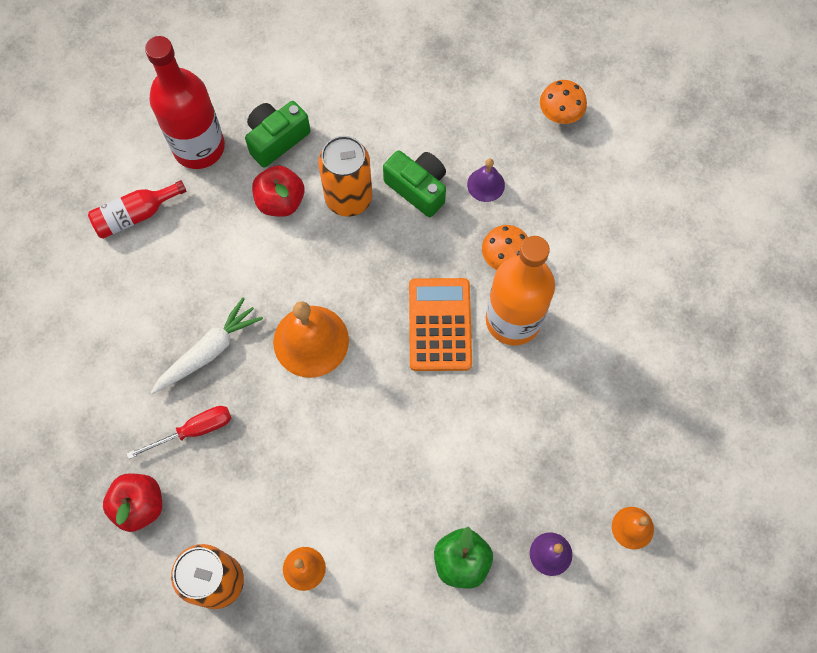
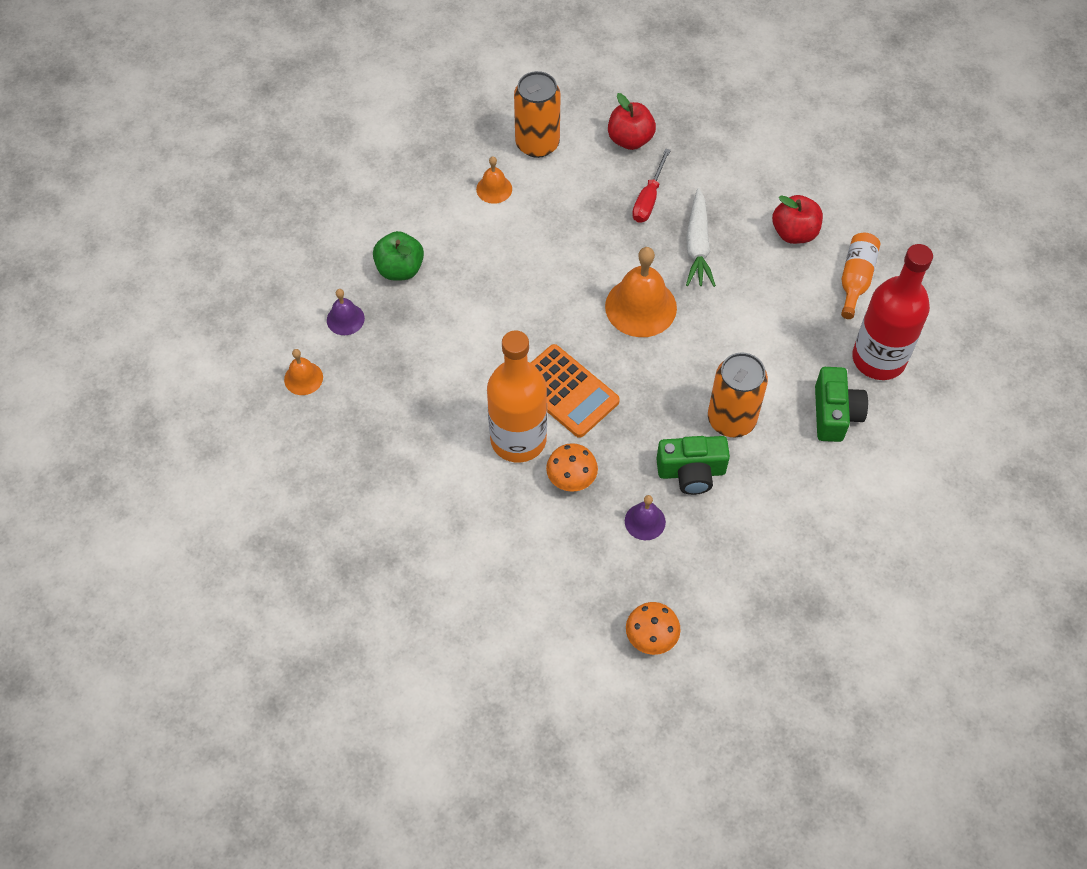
camera: 135 degrees right, 10 degrees down
(135, 215) = (855, 279): red bottle -> orange bottle
(280, 201) = (774, 374): red apple -> red apple (794, 233)

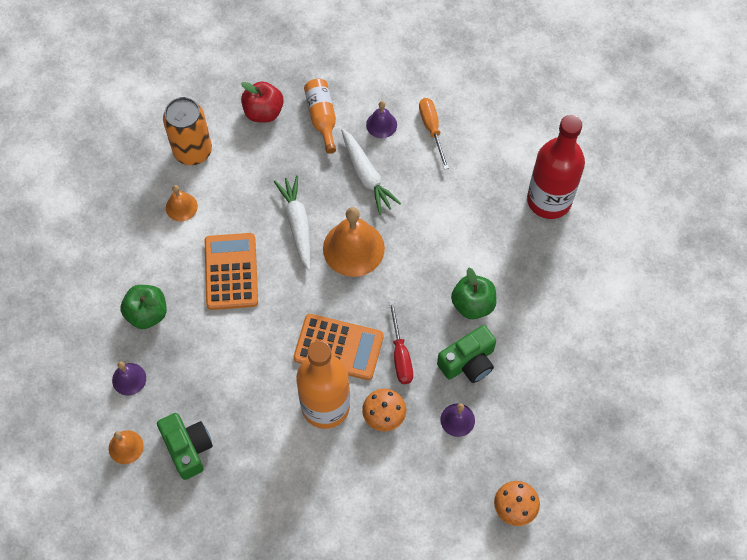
camera: 30 degrees left, 5 degrees up
(504, 270) = (231, 272): none -> orange calculator
(598, 258) = (297, 224): none -> white carrot
(648, 199) = (307, 155): red screwdriver -> red screwdriver (400, 355)
(731, 419) = (473, 304): orange can -> green apple
(743, 205) = (381, 124): none -> purple bell
(794, 233) = (432, 129): red apple -> orange screwdriver
(835, 414) = (543, 260): green camera -> green camera (188, 448)
(855, 279) = (497, 145): orange bottle -> orange bottle (322, 118)

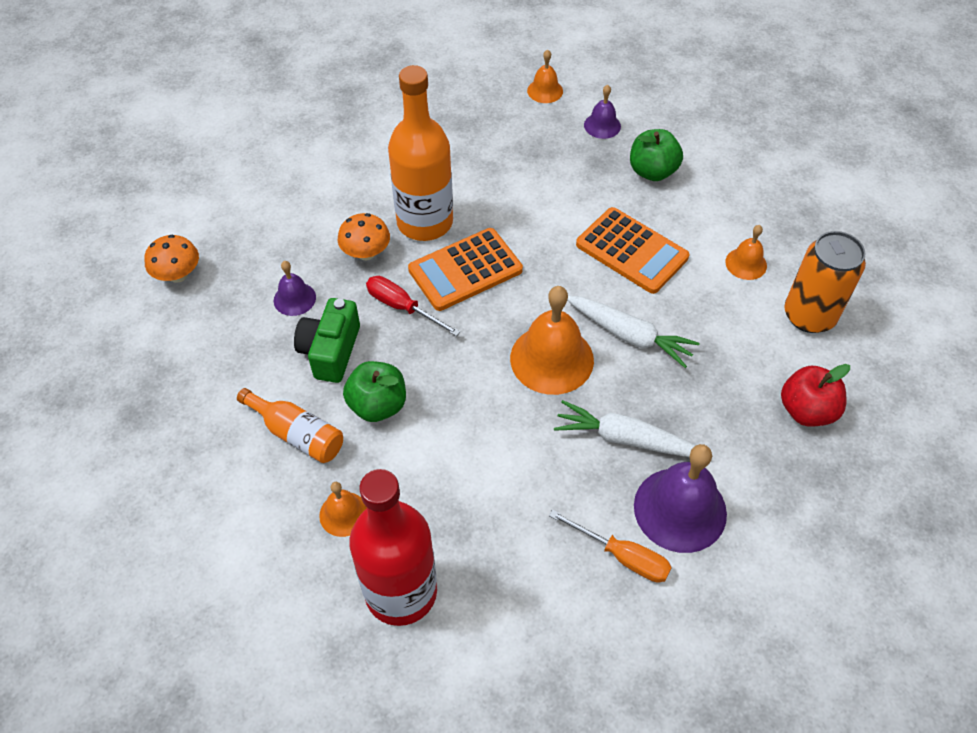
camera: 135 degrees right, 10 degrees down
(188, 448) = (499, 121): green camera -> none
(322, 118) = (746, 458): orange bottle -> orange bottle (297, 434)
(381, 124) = (680, 509): purple bell -> purple bell, size x1.90
(543, 260) = (343, 514): none -> orange bell

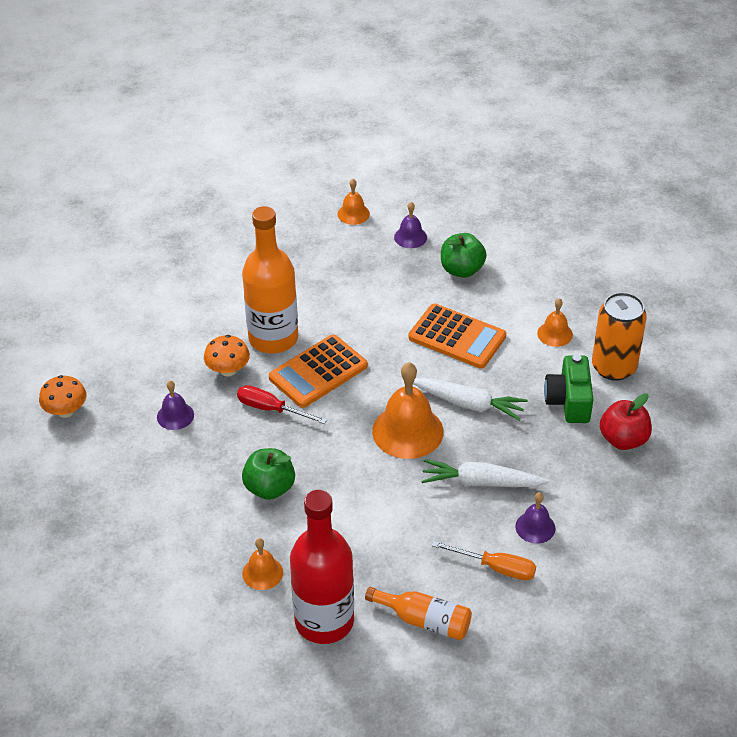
camera: 10 degrees left, 10 degrees down
(297, 434) = (207, 520): orange bottle -> orange bottle (424, 620)
(331, 351) = (218, 452): green camera -> green camera (569, 401)
(680, 509) = (535, 527): purple bell -> purple bell, size x0.53

